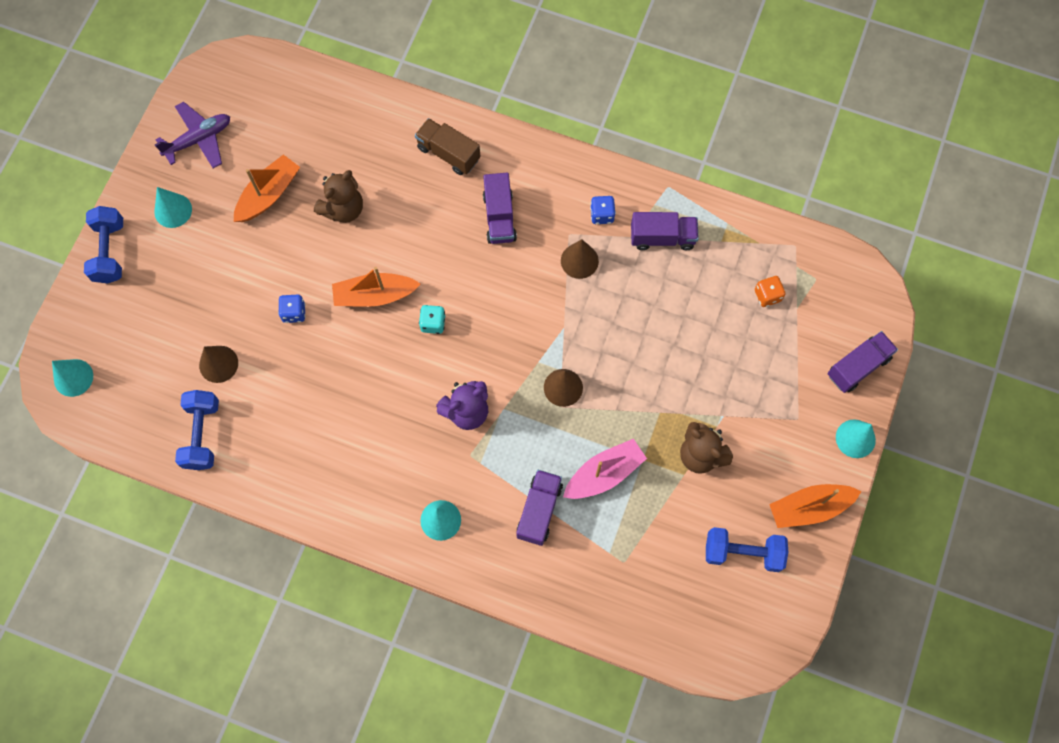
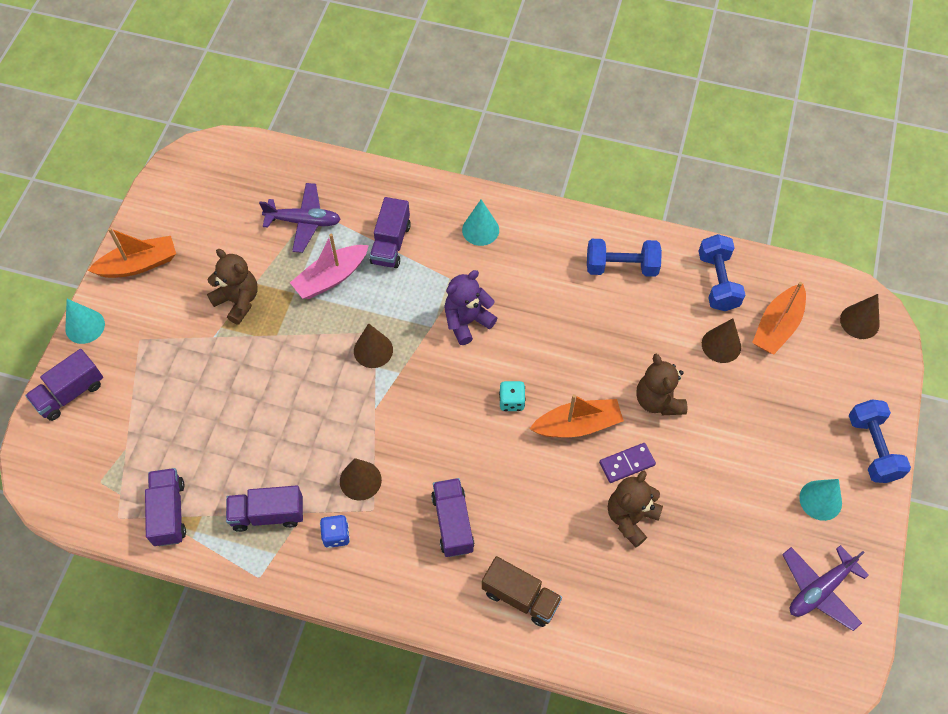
camera: 175 degrees right, 10 degrees down
(73, 377) = (859, 321): turquoise cone -> brown cone
(269, 194) = (719, 528): orange boat -> orange boat (777, 326)
(294, 313) = (658, 400): blue dice -> brown teddy bear
(336, 256) = (627, 464): none -> purple domino
(633, 547) = (304, 222): none -> purple plane
(743, 552) = (205, 225): blue dumbbell -> blue dumbbell (621, 267)
(750, 246) = (169, 513): none -> purple truck
(767, 295) = (156, 459): orange dice -> none

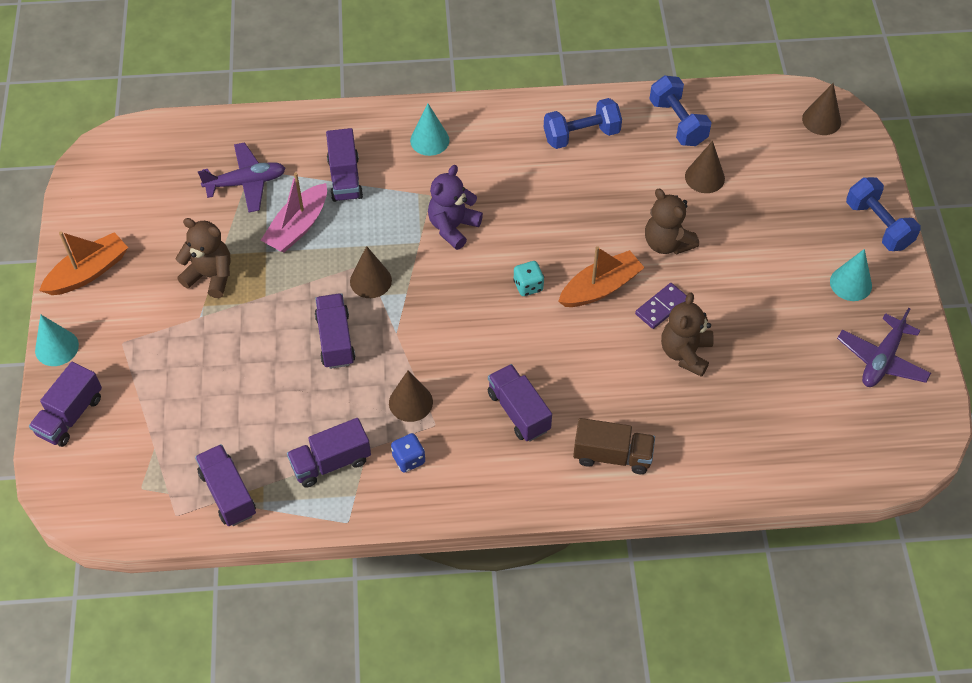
camera: 20 degrees left, 5 degrees down
(319, 397) = (335, 340): none -> purple truck
(777, 326) = (749, 146): orange boat -> none

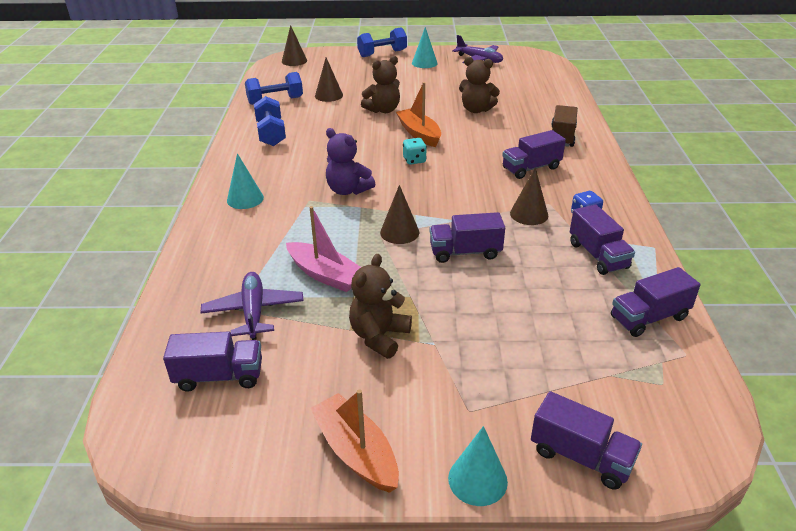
camera: 85 degrees left, 20 degrees down
(345, 178) = (272, 245): purple truck -> purple truck (219, 376)
(661, 307) = (438, 115): purple domino -> none

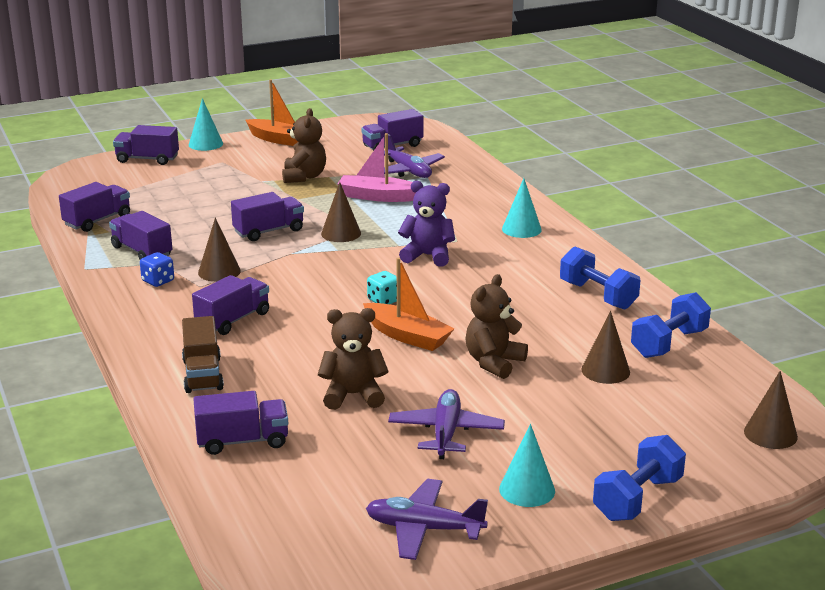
camera: 155 degrees right, 10 degrees down
(440, 86) = (446, 432): none -> purple plane
(547, 101) = (242, 441): none -> purple truck

